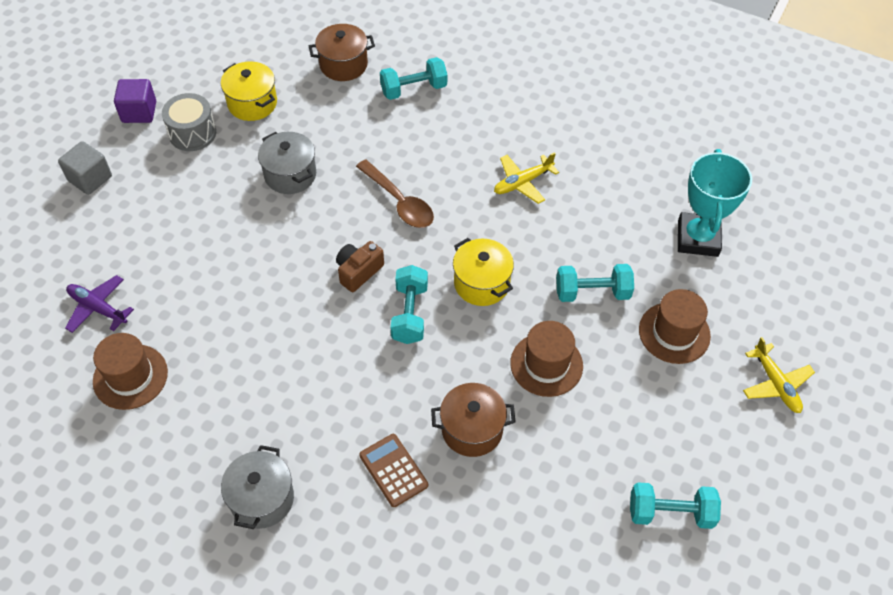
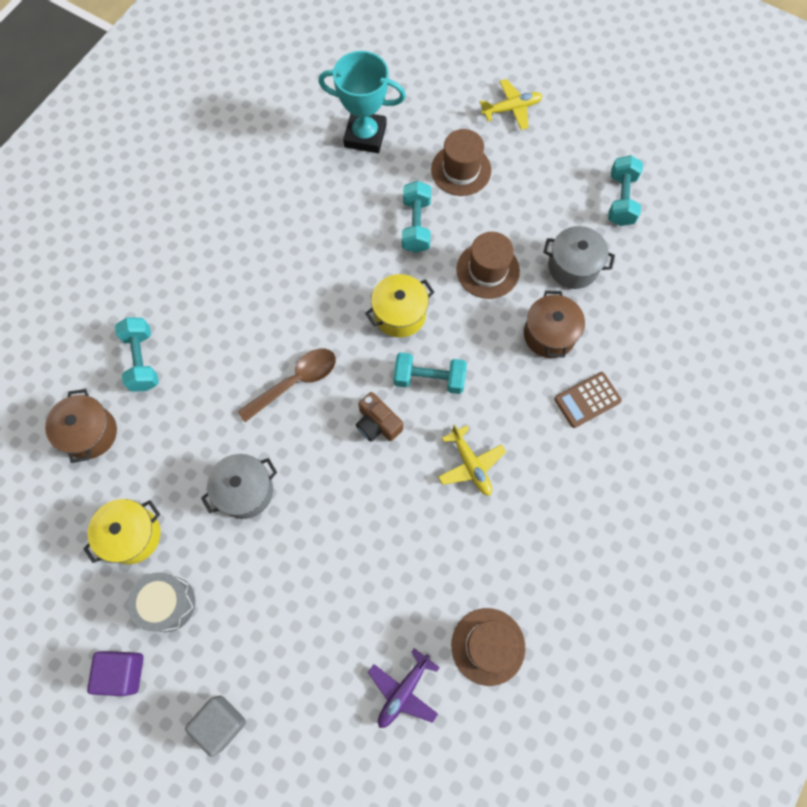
camera: 85 degrees left, 15 degrees up
(262, 499) = (615, 511): grey pot -> grey pot (573, 267)
(522, 182) = (285, 268): yellow plane -> yellow plane (470, 465)

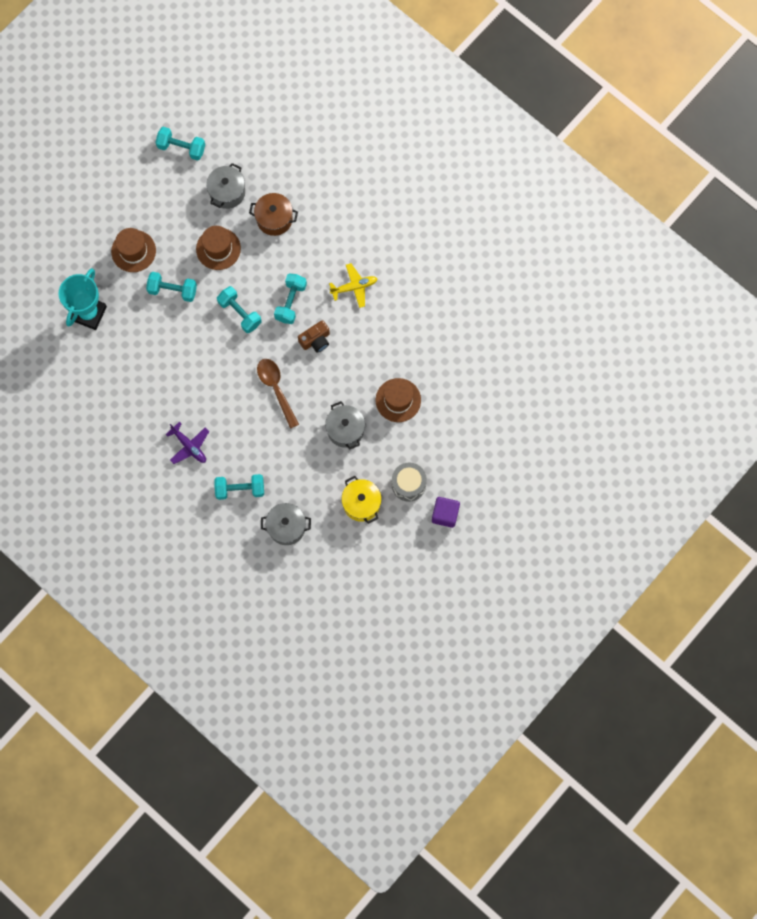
camera: 80 degrees left, 5 degrees up
(90, 433) = (286, 527): brown pot -> grey pot
(221, 723) = (483, 459): grey cube -> none
(400, 314) = (240, 313): yellow pot -> turquoise dumbbell
(403, 691) = (483, 352): purple plane -> purple plane (189, 446)
(488, 646) = (467, 299): brown hat -> brown hat (398, 400)
(511, 109) = (88, 205): yellow plane -> none
(587, 400) = (325, 206): brown calculator -> none

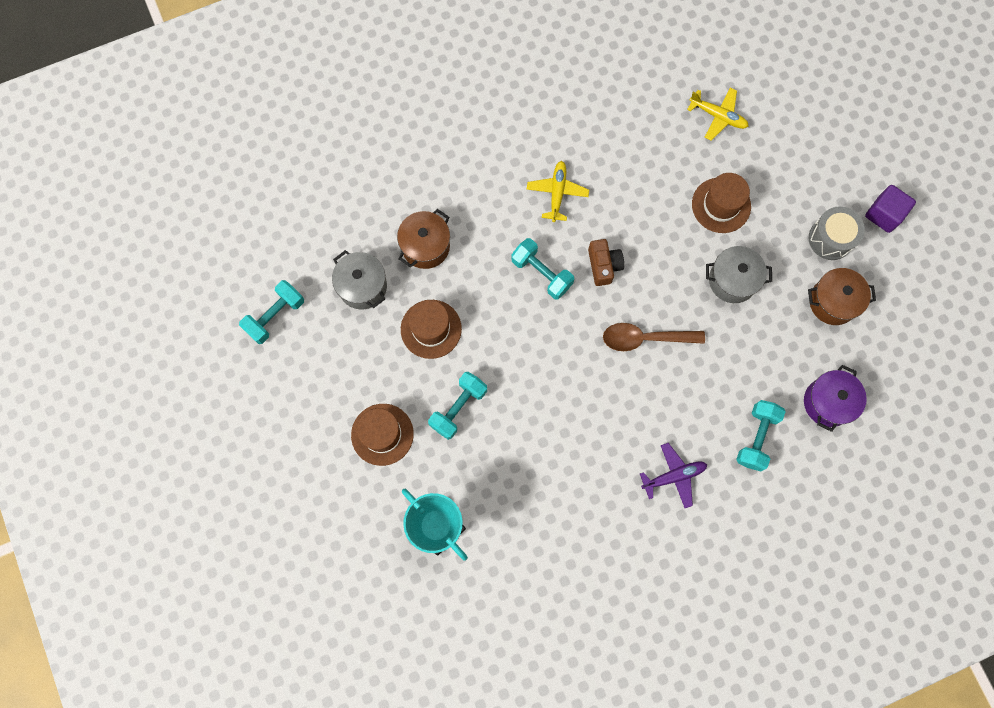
camera: 65 degrees left, 0 degrees up
(240, 313) = (527, 339): turquoise dumbbell -> none
(286, 527) = (828, 402): grey pot -> purple pot
(361, 503) = (833, 302): yellow pot -> brown pot
(466, 371) = (718, 116): none -> yellow plane

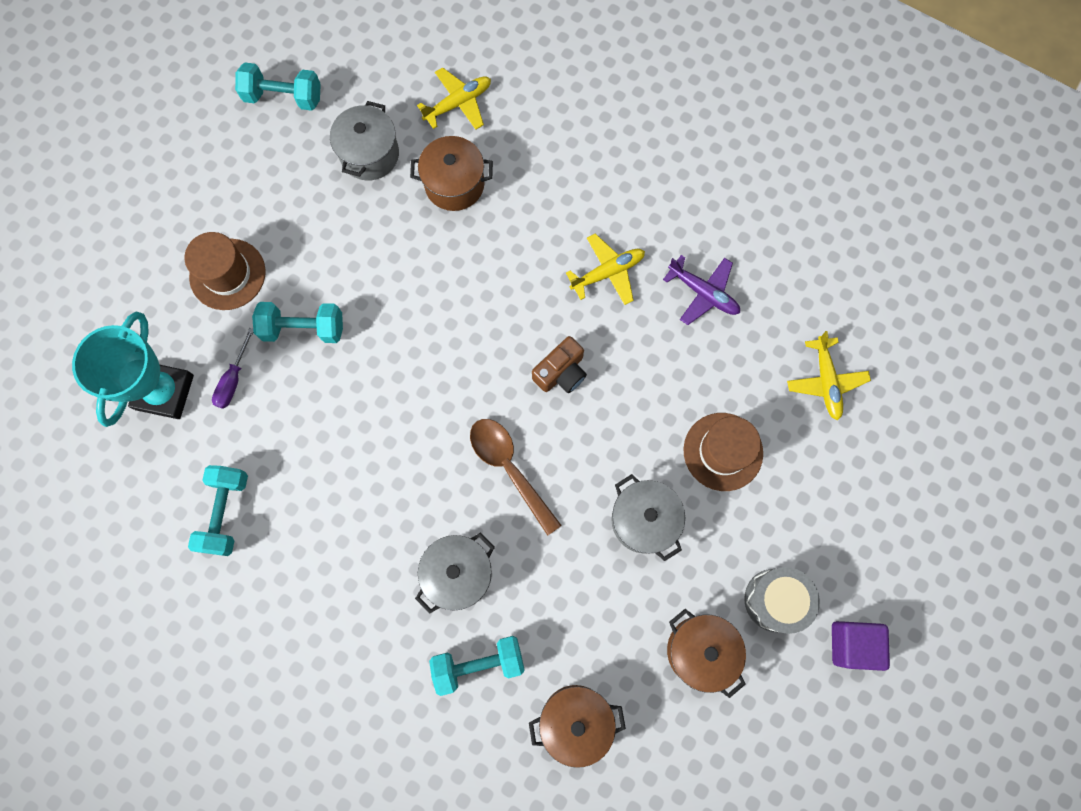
camera: 55 degrees right, 0 degrees up
(368, 205) = (458, 103): none -> yellow plane
(431, 329) = (369, 247): brown hat -> none
(462, 476) = (233, 379): none -> purple screwdriver
(541, 273) = (507, 315): turquoise dumbbell -> turquoise dumbbell (226, 512)
(674, 476) = (374, 599): purple plane -> purple plane (703, 293)
(692, 414) = (458, 573): none -> grey pot
(828, 402) = (575, 720): purple pot -> brown pot

